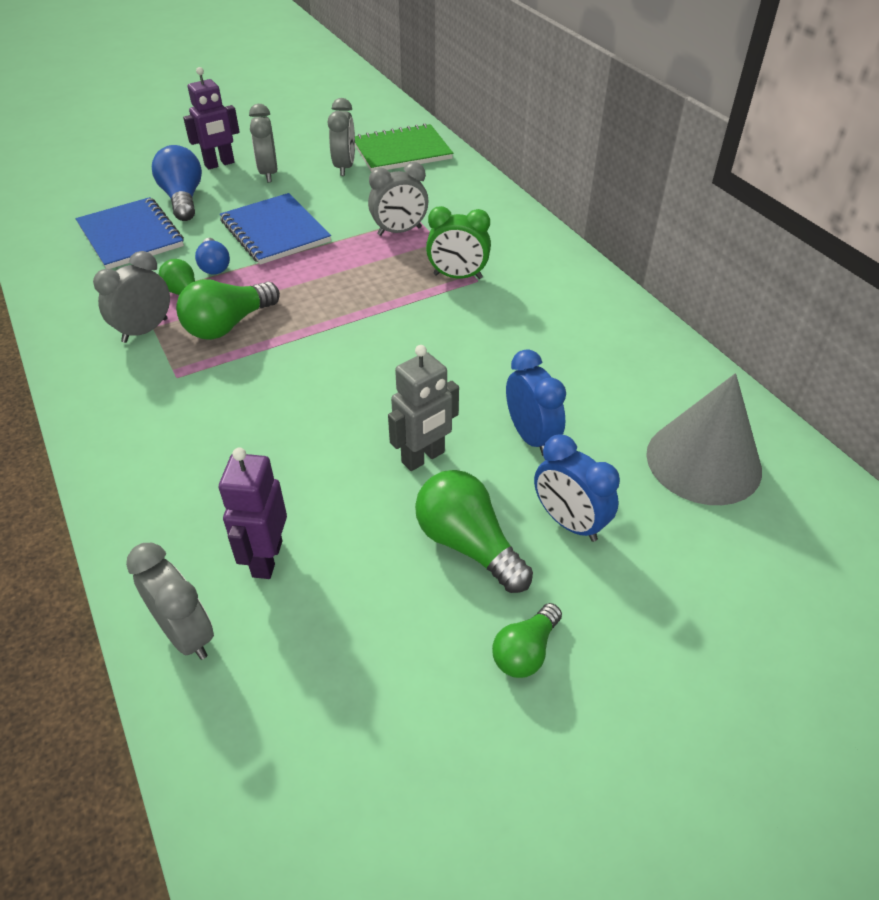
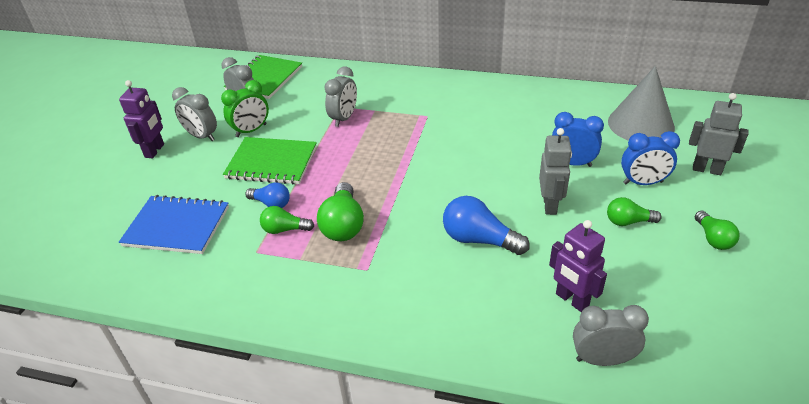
camera: 45 degrees left, 5 degrees down
(145, 330) = (299, 264): grey clock -> none
(183, 199) = (170, 184): blue light bulb -> blue light bulb (479, 240)
(275, 231) = (271, 163): blue notebook -> green notebook
(457, 276) = (415, 120): green clock -> green clock (251, 130)
(468, 544) = (628, 222): green light bulb -> green light bulb, size x0.62
(683, 578) = (706, 169): none -> grey robot

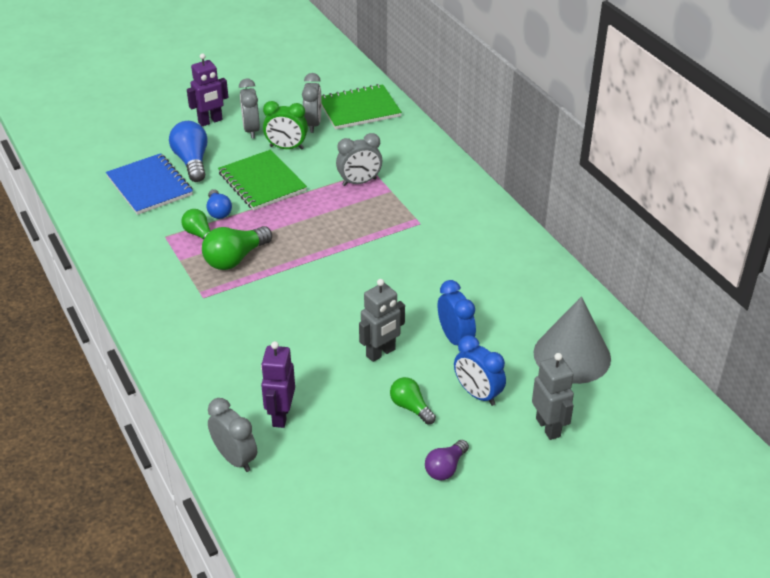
camera: 45 degrees right, 0 degrees up
(479, 240) = (295, 335): blue light bulb -> blue light bulb (192, 162)
(713, 238) = (445, 468): green light bulb -> purple light bulb

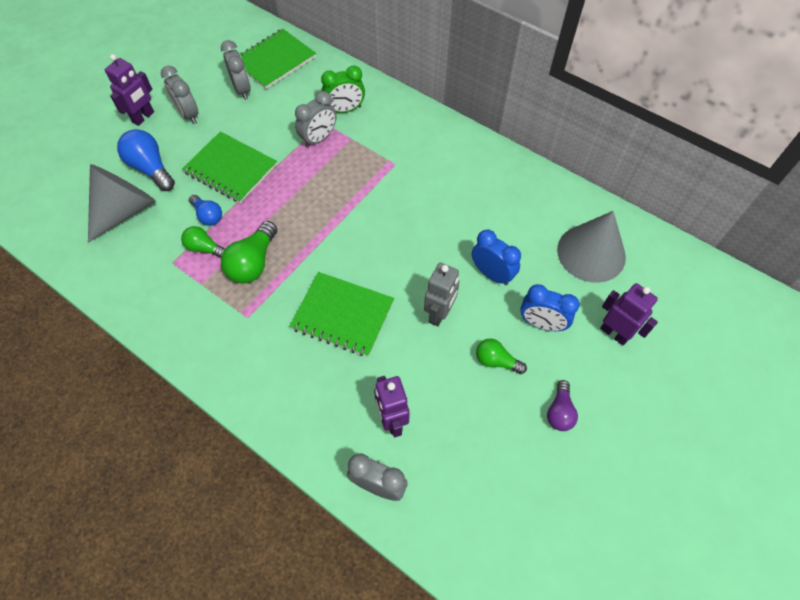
camera: 25 degrees left, 20 degrees up
(150, 186) = (124, 210): blue notebook -> grey cone
(286, 147) = (232, 123): green clock -> green clock (345, 110)
(289, 324) = (342, 315): none -> green notebook
(548, 427) = (614, 333): grey robot -> purple robot

